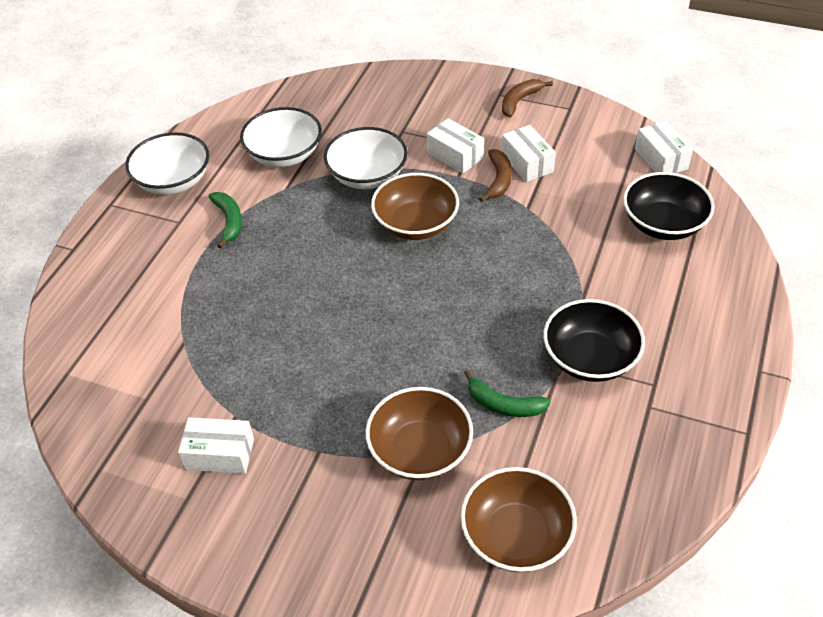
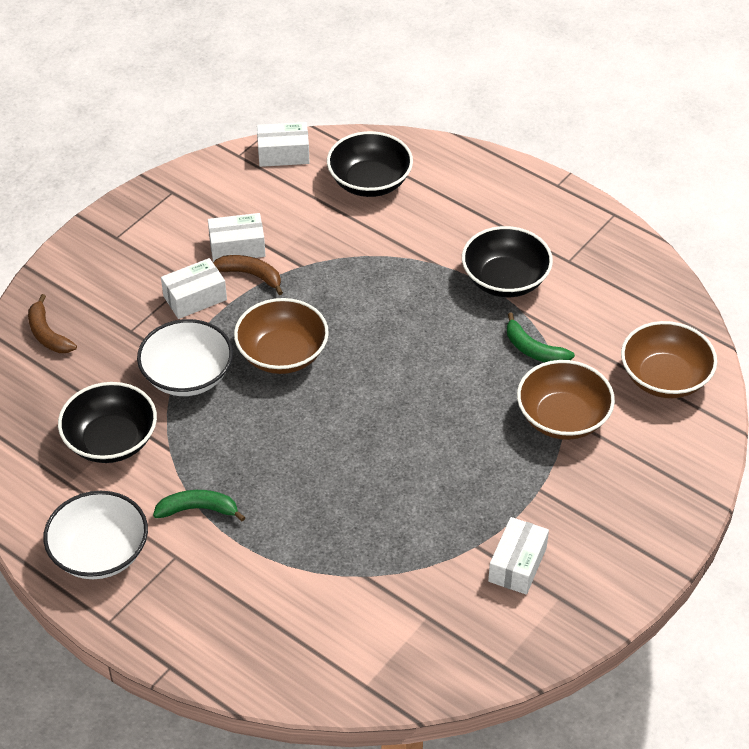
camera: 75 degrees left, 0 degrees up
(284, 154) = (111, 440): white bowl -> black bowl
(504, 404) = (534, 349): green banana -> green banana turned 90 degrees clockwise
(519, 101) = (137, 225): brown banana -> brown banana (48, 334)

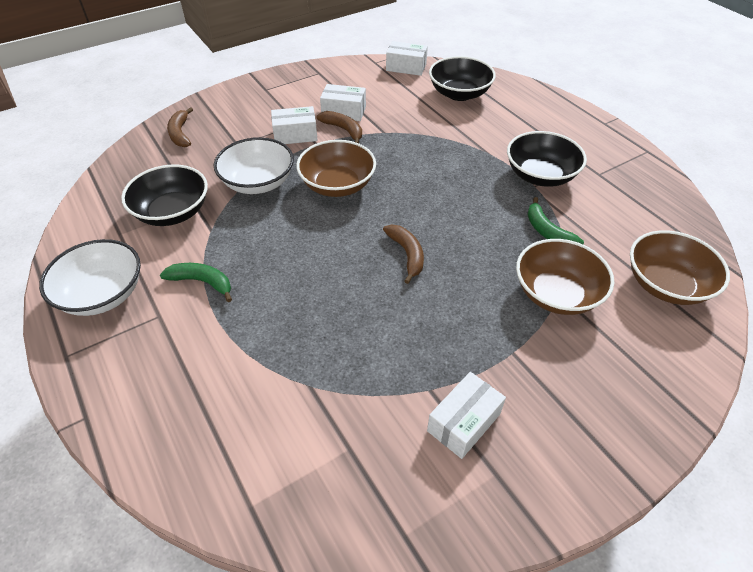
camera: 20 degrees right, 0 degrees up
(398, 417) = (407, 254): none -> brown banana

